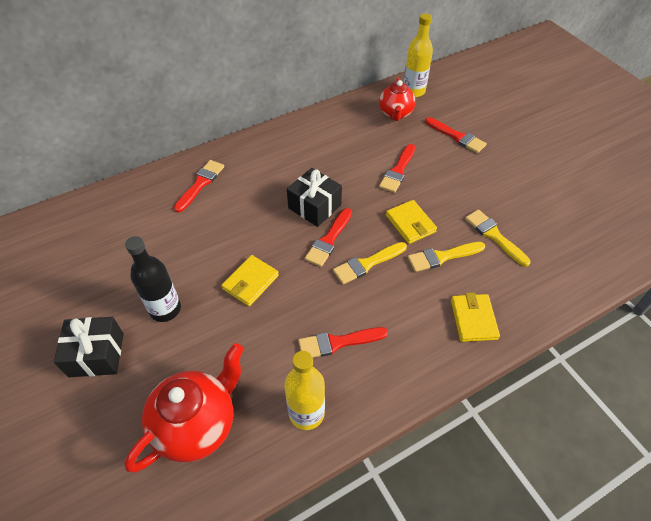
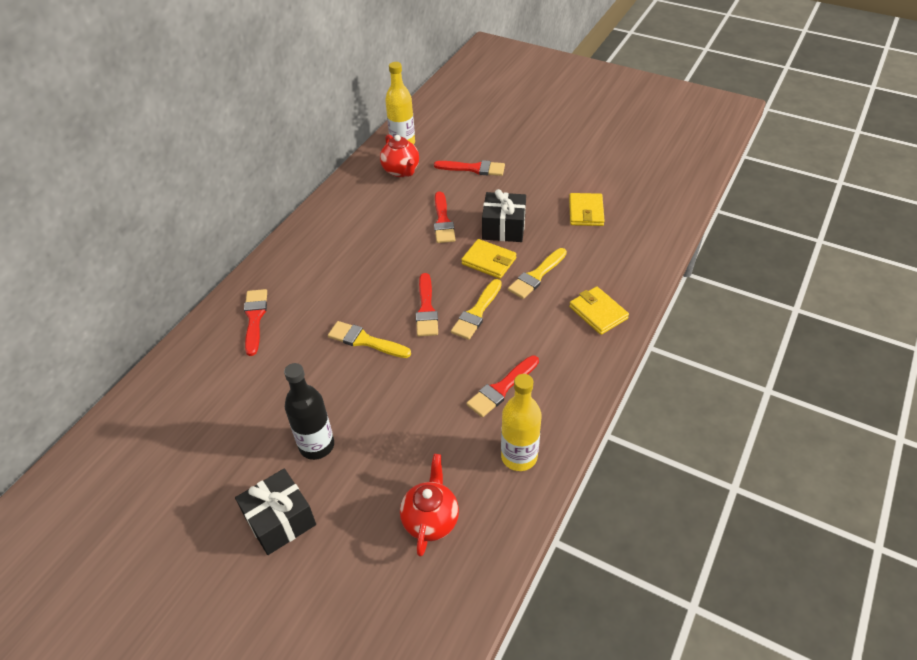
camera: 30 degrees left, 5 degrees down
(197, 424) = (430, 520): red teapot -> red teapot, size x0.65
(250, 282) = (382, 380): yellow wallet -> yellow wallet (586, 212)
(314, 206) = (389, 286): black gift -> black gift (503, 228)
(494, 236) = (566, 238): yellow brush -> yellow brush (365, 341)

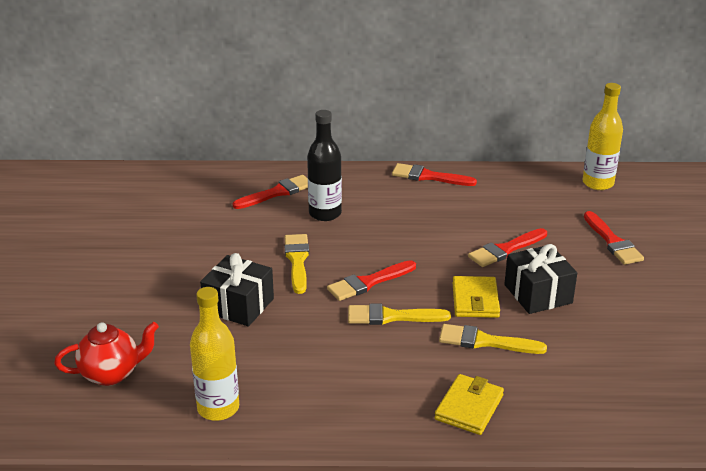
camera: 60 degrees right, 15 degrees down
(280, 520) = (70, 289): black gift -> black gift (239, 305)
(316, 445) = (157, 278): black bottle -> black bottle (325, 213)
(401, 171) = (553, 198): red teapot -> none
(501, 388) = (299, 367): red brush -> red brush (428, 176)
(586, 212) = (633, 348): yellow wallet -> none

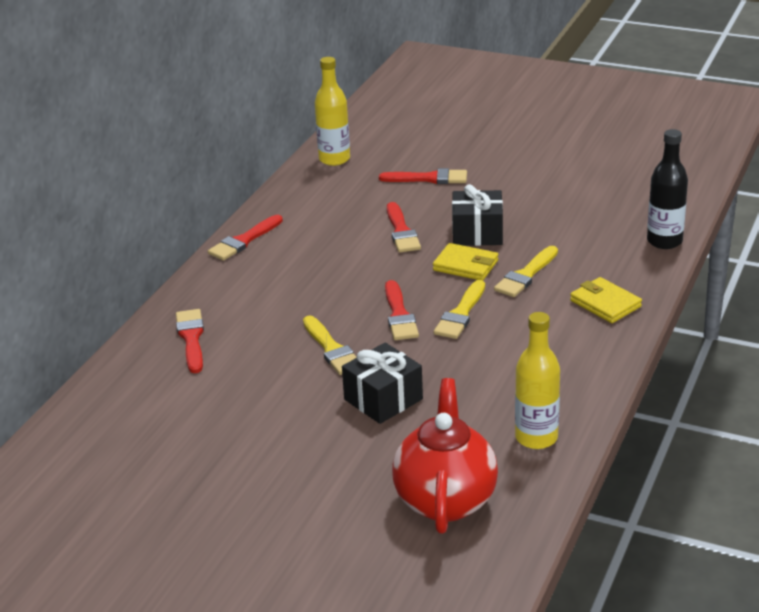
camera: 65 degrees left, 0 degrees up
(112, 373) = (445, 500): red teapot -> red teapot, size x1.55
(297, 260) = (332, 349): yellow brush -> yellow brush turned 135 degrees counterclockwise
(325, 213) = (259, 316): black bottle -> black bottle (664, 241)

